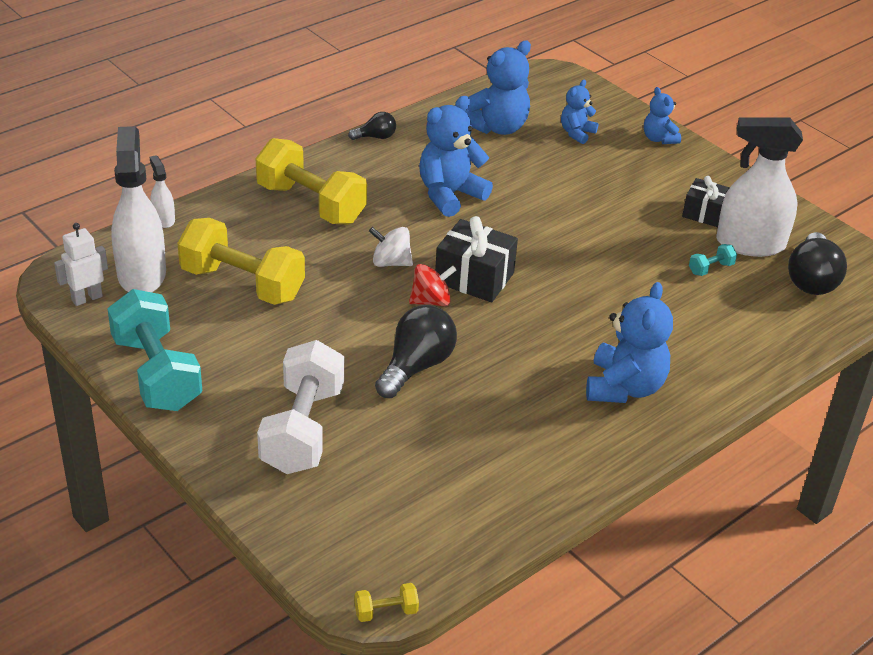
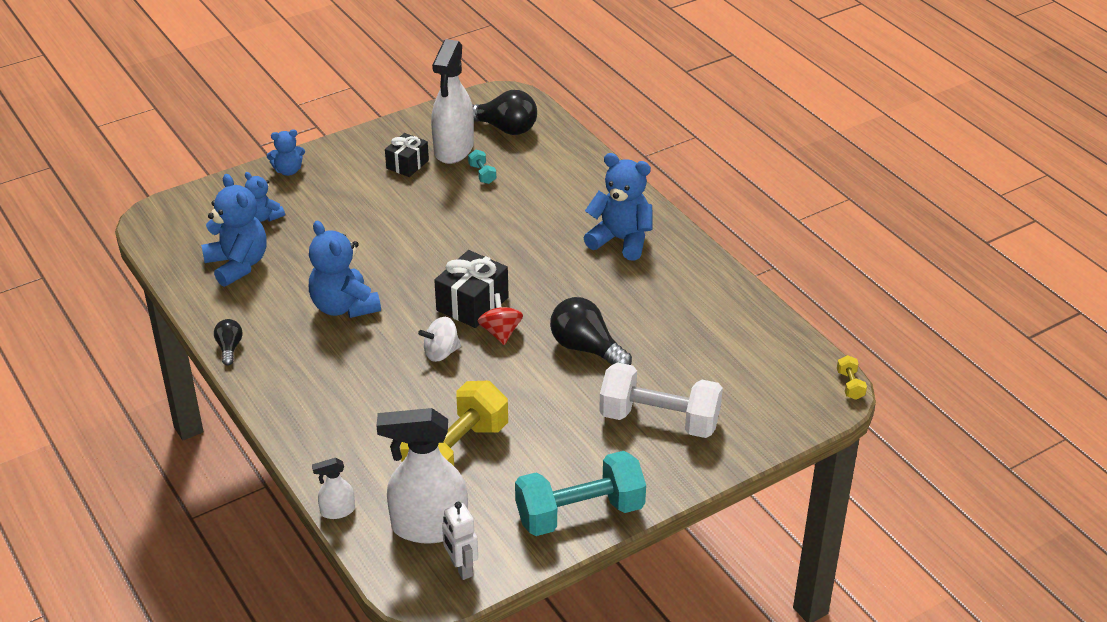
camera: 80 degrees left, 0 degrees up
(311, 204) = (336, 400): yellow dumbbell -> none
(391, 262) = (441, 353): white spinning top -> white spinning top turned 45 degrees clockwise

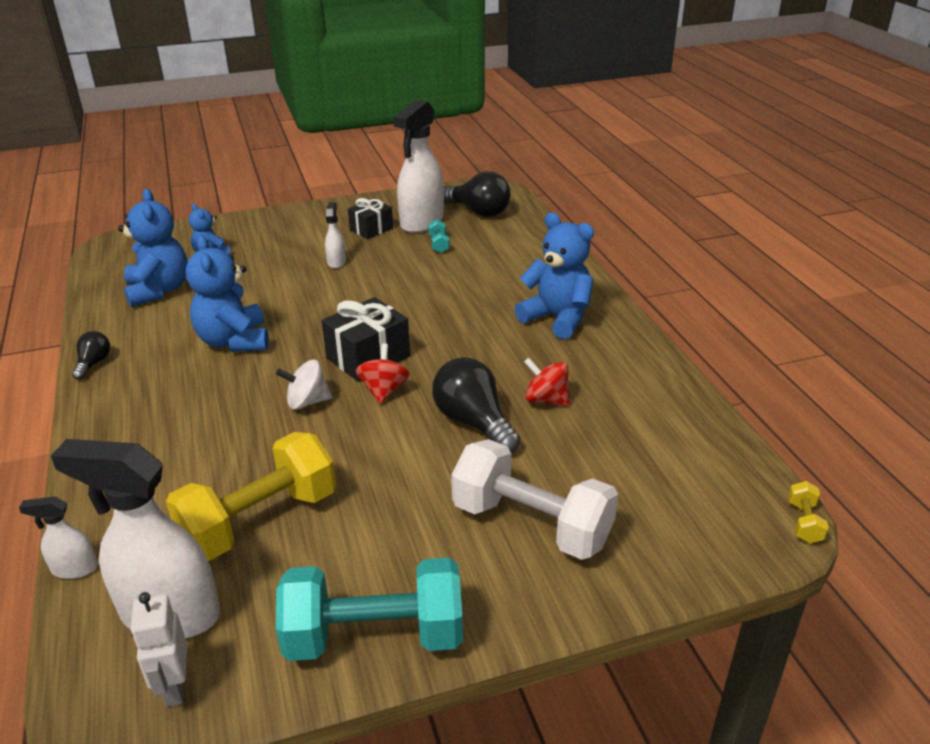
camera: 15 degrees right, 5 degrees down
(288, 171) = (259, 222): blue teddy bear -> none
(392, 208) = (336, 262): none -> white spray bottle
(637, 319) = (546, 400): none -> red spinning top

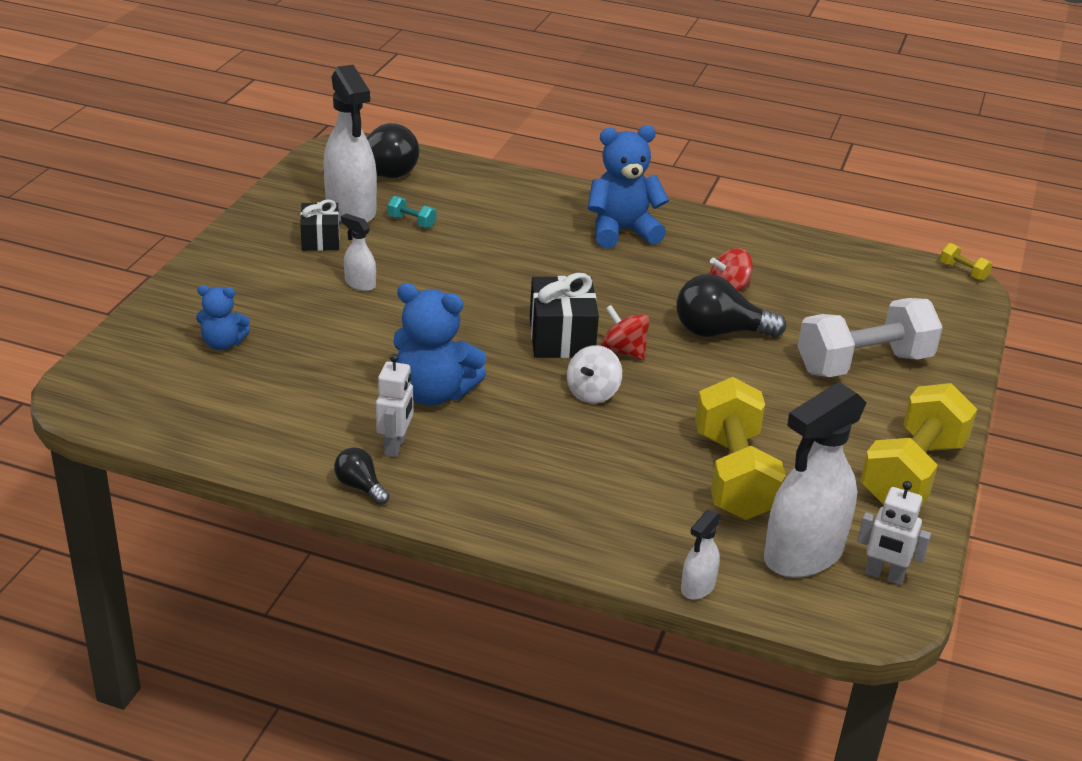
camera: 55 degrees left, 0 degrees up
(154, 355) = (395, 446): none -> white robot
(159, 290) = (256, 401): blue teddy bear -> none
(374, 636) = (912, 473): turquoise dumbbell -> yellow dumbbell

